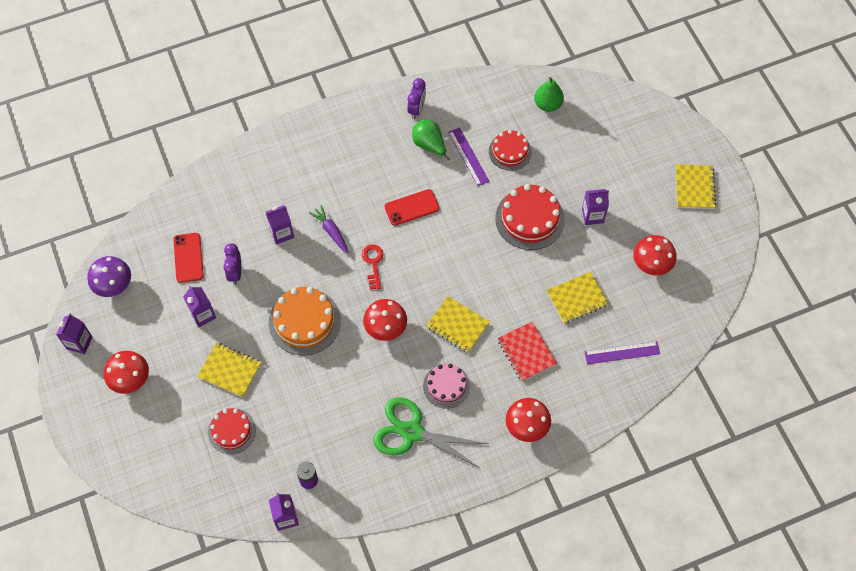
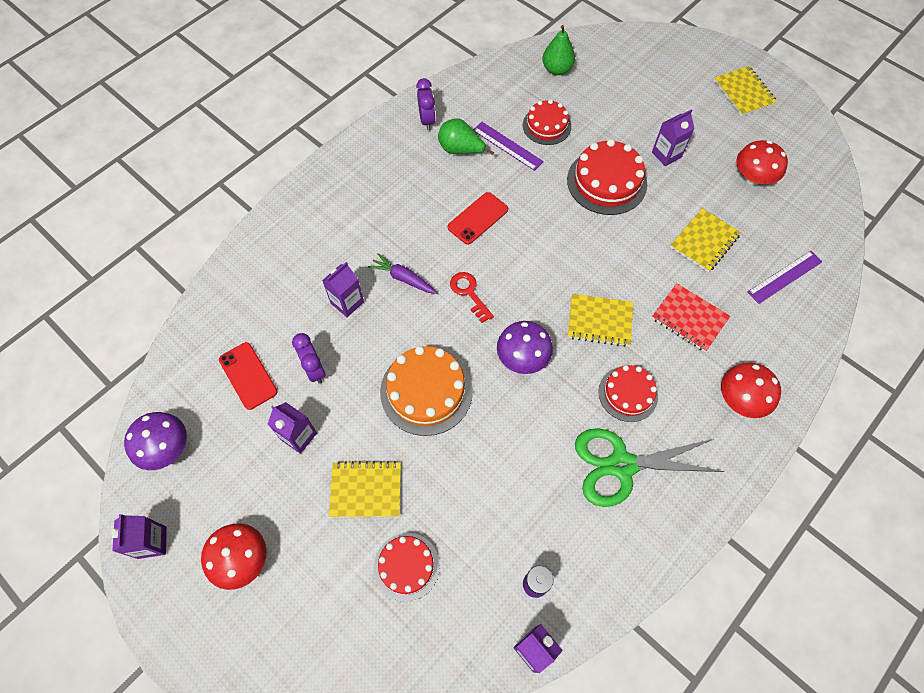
camera: 25 degrees left, 0 degrees up
(385, 327) = (522, 357): red mushroom -> purple mushroom
(446, 386) = (628, 393): pink cake -> red cake

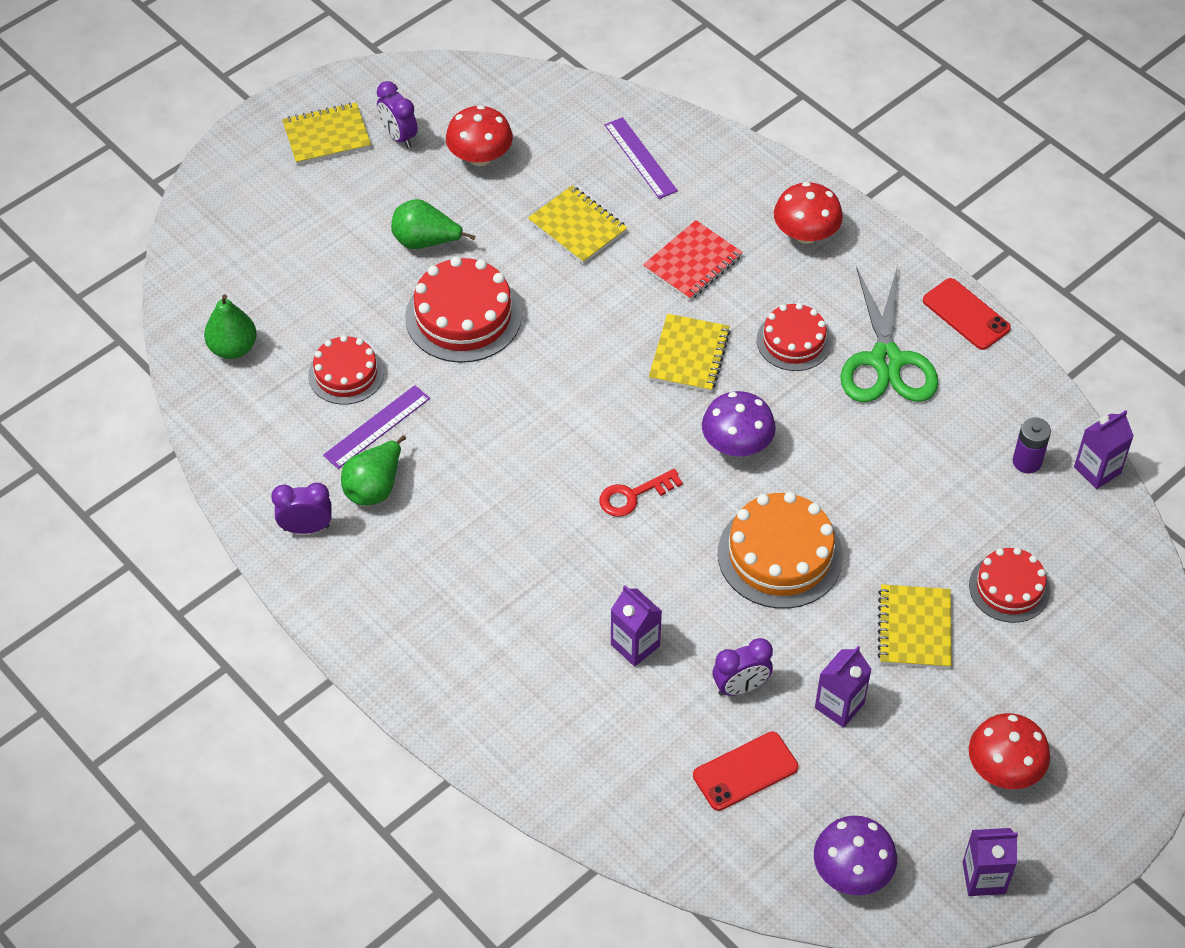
camera: 85 degrees left, 10 degrees down
(403, 278) = (600, 574): purple carrot -> none
(477, 218) = (507, 475): red phone -> red phone (966, 314)
(666, 155) = (425, 242): purple carton -> green pear
(756, 130) = (399, 136): none -> purple clock

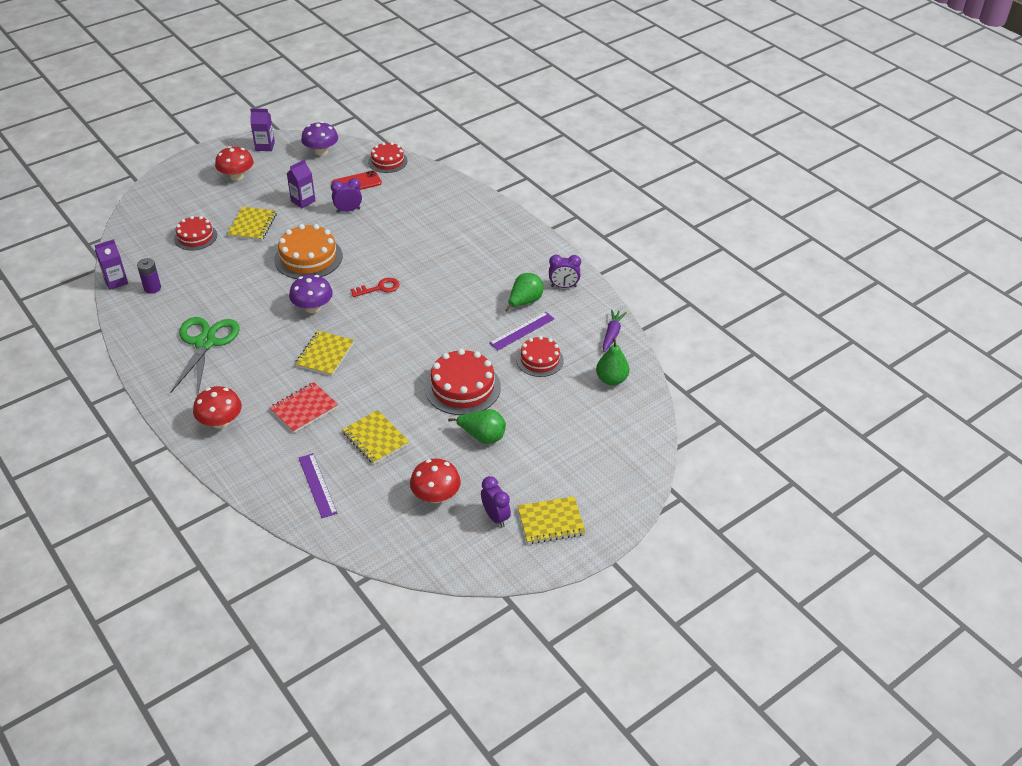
camera: 175 degrees left, 10 degrees down
(226, 433) = (612, 334): none -> purple carrot
(635, 645) = (395, 228): purple carton -> none
(793, 341) = (257, 358): red cake -> red cake (387, 161)
(966, 314) = (142, 364): red phone -> none

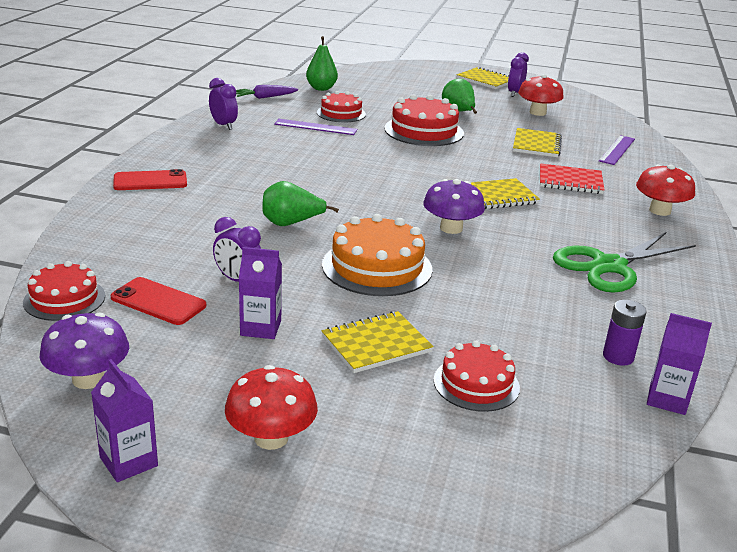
camera: 130 degrees left, 15 degrees down
(379, 288) = (360, 204): red key -> none
(493, 223) = (150, 181): none -> red phone
(524, 302) = (272, 135): green pear -> green pear (291, 224)

